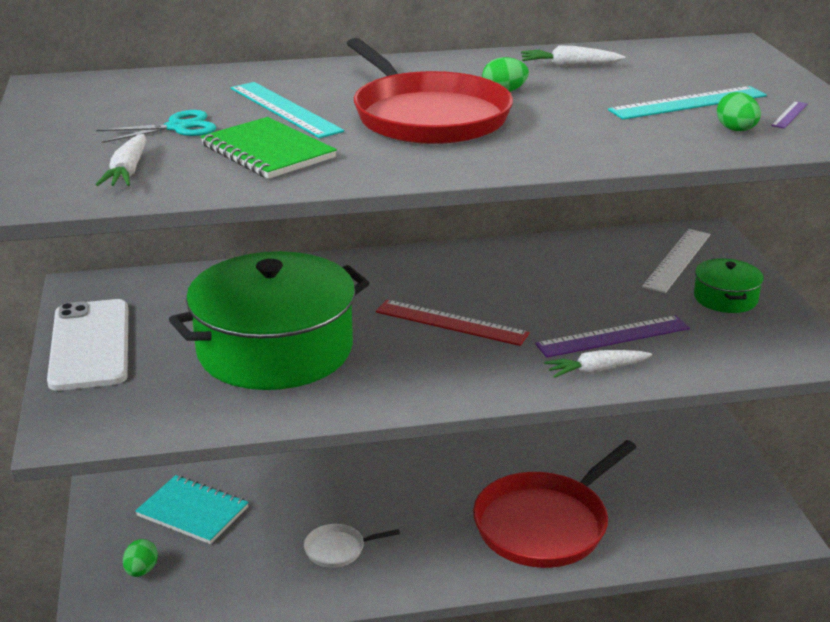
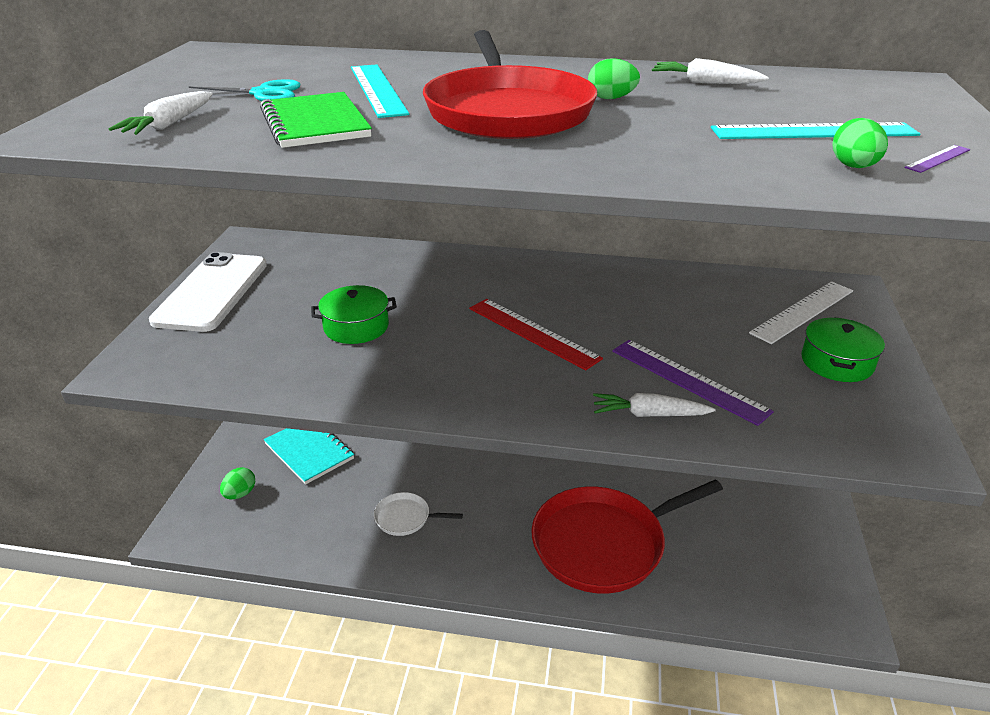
camera: 20 degrees right, 5 degrees up
(275, 349) = (356, 327): green pot -> green pot, size x0.44
(613, 336) = (688, 380): purple ruler -> purple ruler turned 45 degrees clockwise

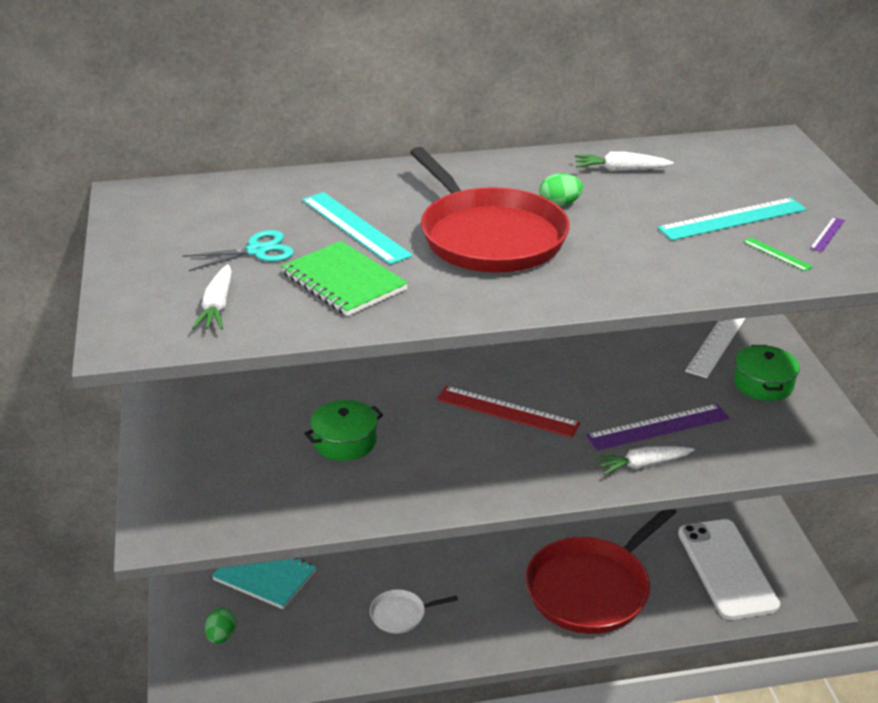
camera: 20 degrees left, 0 degrees up
(211, 292) = (173, 437): white phone -> white phone (726, 569)
(688, 380) = (658, 427): purple ruler -> purple ruler turned 45 degrees counterclockwise
(854, 167) = (777, 254): green egg -> green ruler

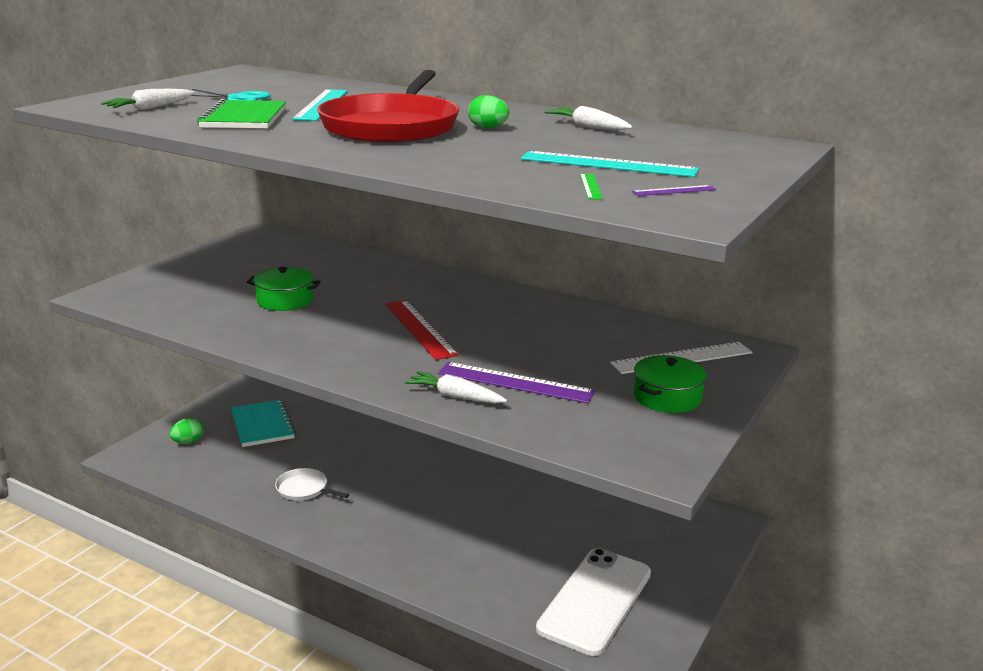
camera: 40 degrees right, 10 degrees down
(591, 588) = (459, 549): red pan -> none

